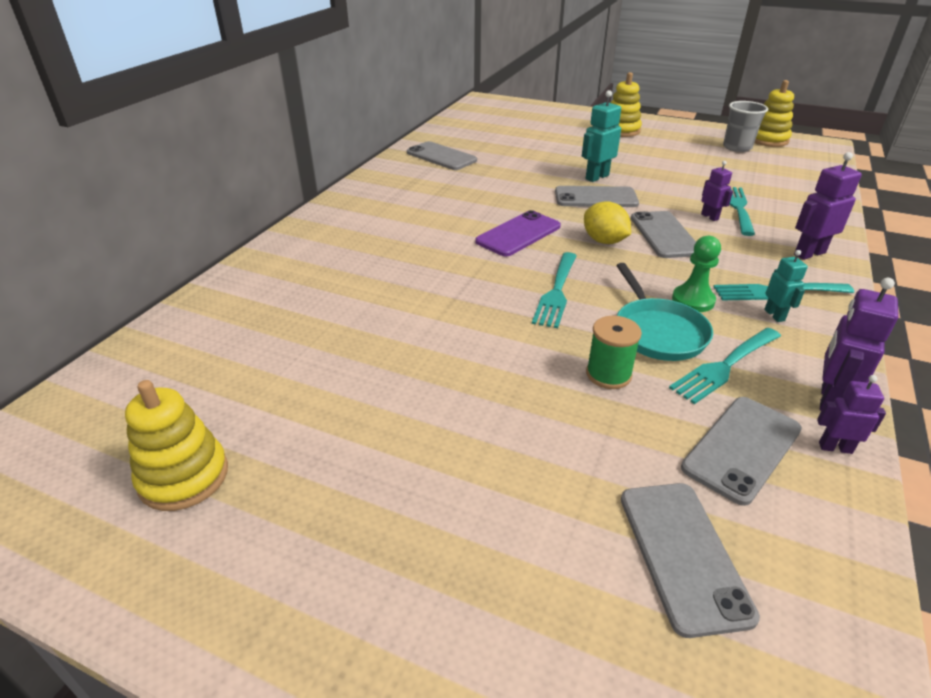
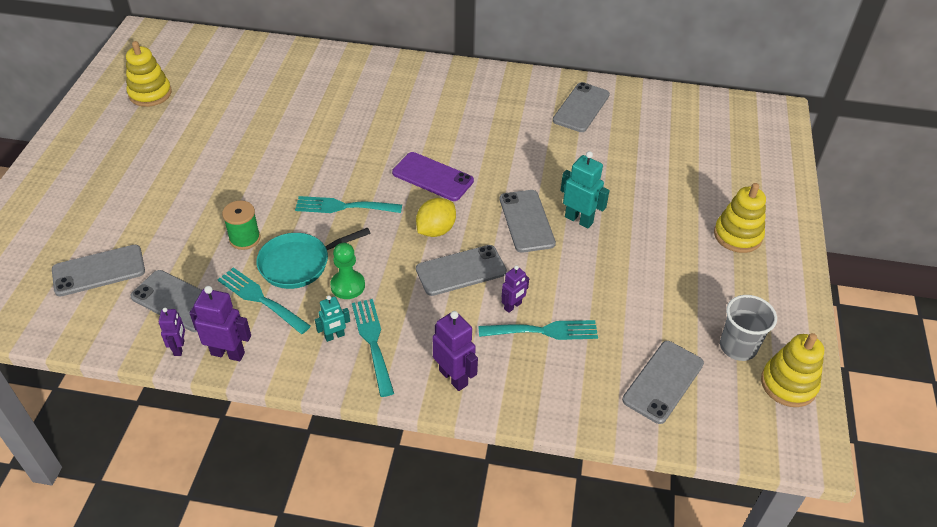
camera: 75 degrees right, 10 degrees up
(780, 174) = (663, 382): none -> grey phone

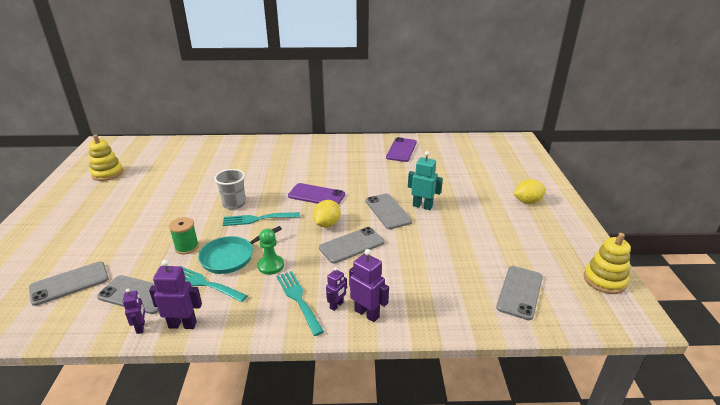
camera: 10 degrees left, 15 degrees down
(334, 336) = (267, 300): turquoise robot -> none
(513, 306) = (395, 261): purple robot -> purple robot (336, 305)
(544, 331) = (423, 273): turquoise fork -> none
(581, 107) = (401, 150): grey phone -> purple phone
(737, 235) = (527, 201): yellow stacking toy -> yellow lemon
(738, 347) = (559, 263): grey cup -> grey cup (234, 204)

